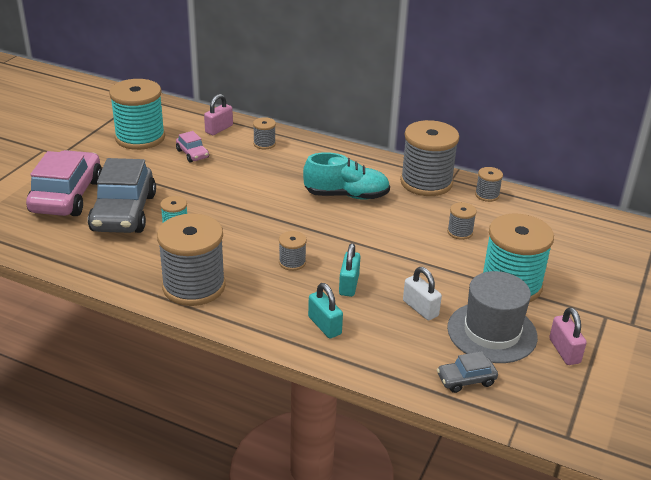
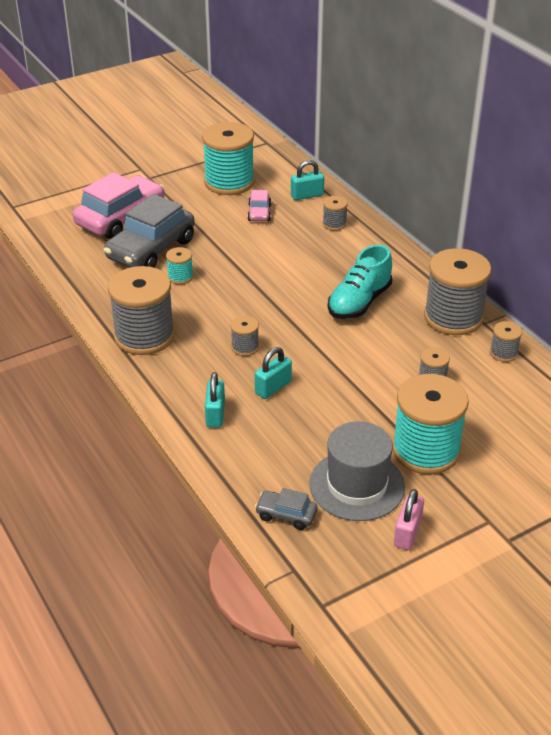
camera: 35 degrees right, 5 degrees up
(219, 129) = (307, 195): pink padlock -> turquoise padlock
(346, 195) = (359, 302): turquoise shoe -> turquoise shoe turned 90 degrees clockwise
(420, 308) = (314, 435): white padlock -> none

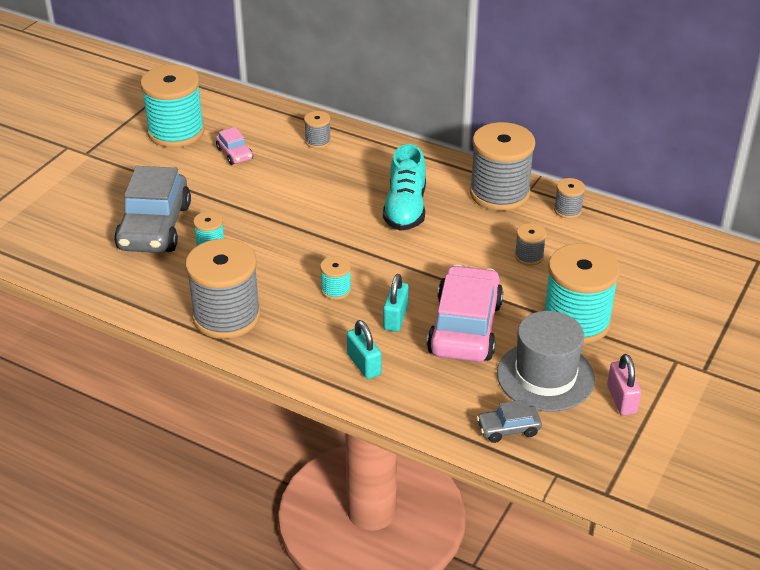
camera: 30 degrees left, 0 degrees up
(121, 218) = (93, 205): pink car -> pink car (465, 328)
(245, 347) = (336, 290): grey spool -> turquoise spool
(307, 195) = (267, 121): turquoise padlock -> none

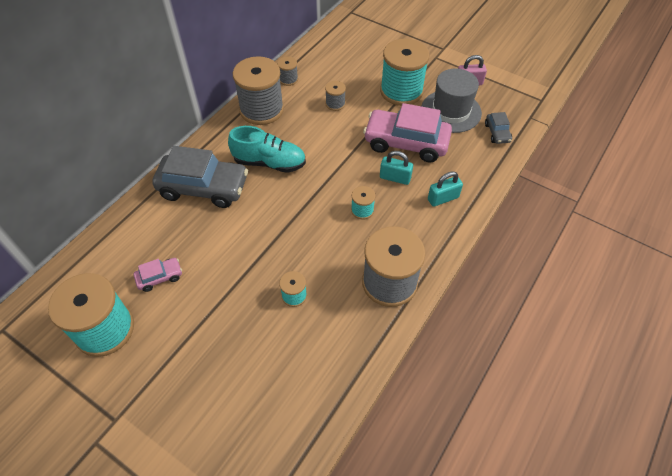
camera: 85 degrees left, 15 degrees up
(154, 227) = (261, 343): grey car -> grey car (203, 188)
(318, 141) = (160, 213): grey spool -> none

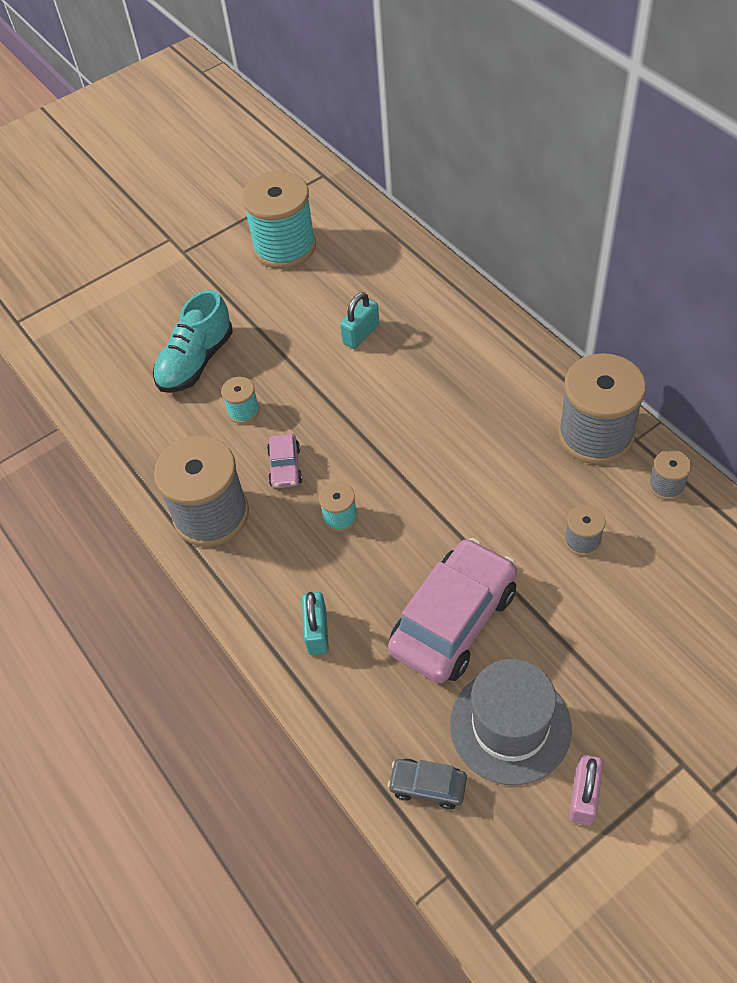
camera: 115 degrees right, 0 degrees up
(160, 277) = (329, 293): pink car -> pink car (285, 467)
(203, 188) = (453, 345): grey car -> none
(269, 163) = (474, 425): turquoise shoe -> turquoise shoe (196, 361)
(395, 178) = (384, 578): turquoise padlock -> turquoise padlock (361, 334)
(401, 91) = (589, 658): turquoise spool -> none

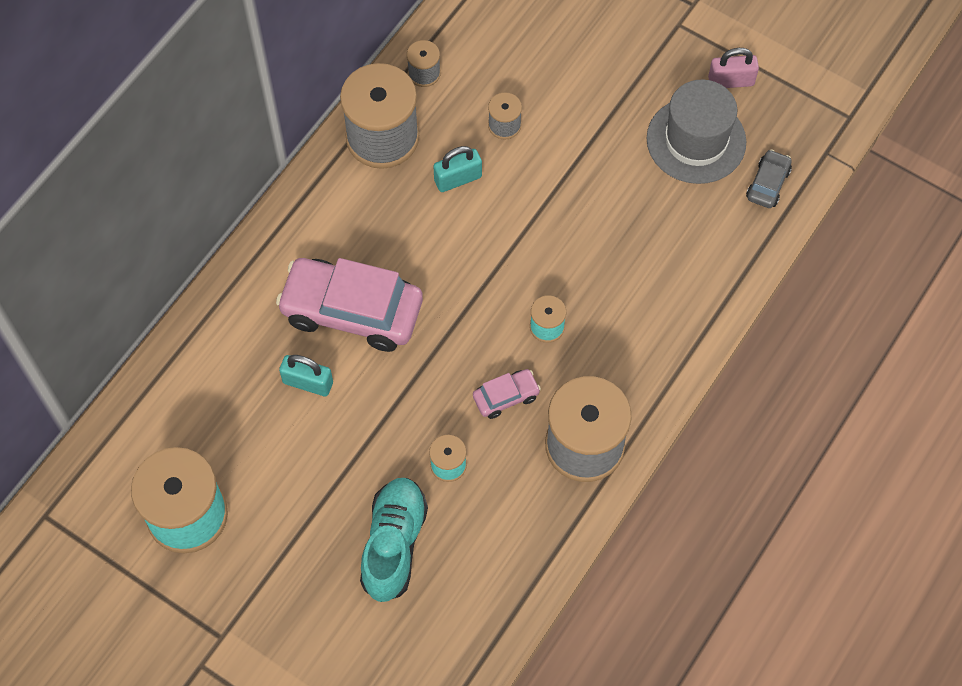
camera: 115 degrees left, 10 degrees up
(196, 361) = (394, 544): turquoise shoe -> turquoise shoe turned 90 degrees counterclockwise
(317, 632) = (671, 306): turquoise padlock -> turquoise padlock (458, 179)
(428, 786) = (768, 184): grey car -> grey car turned 150 degrees counterclockwise
(454, 620) = (619, 203): pink car -> pink car (352, 311)

